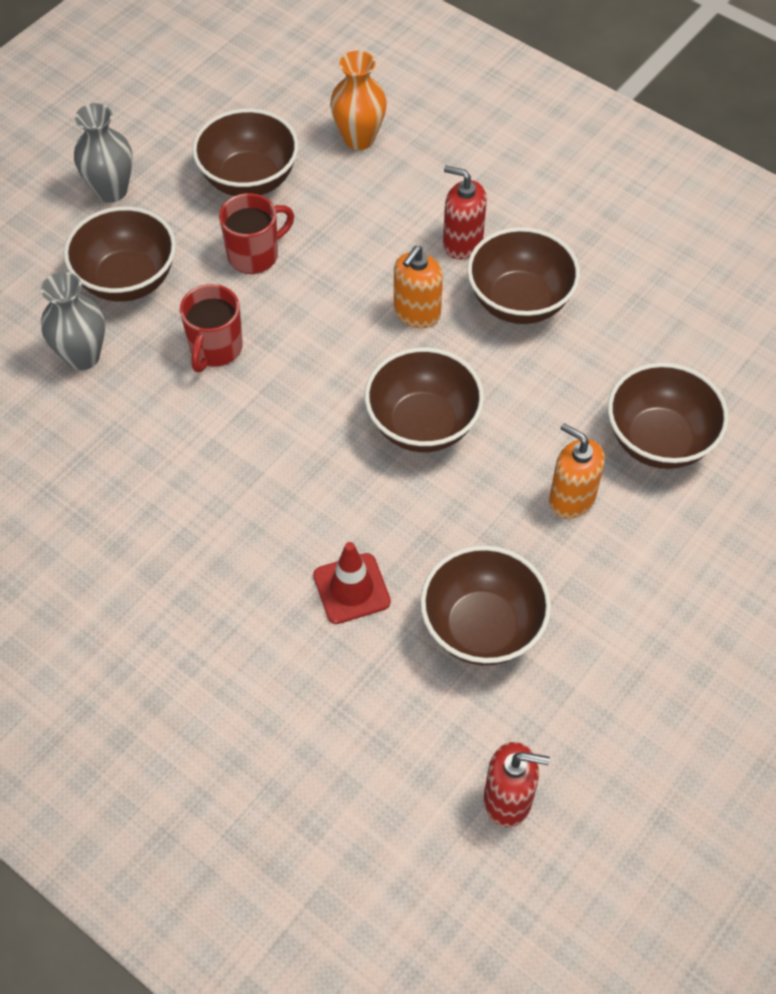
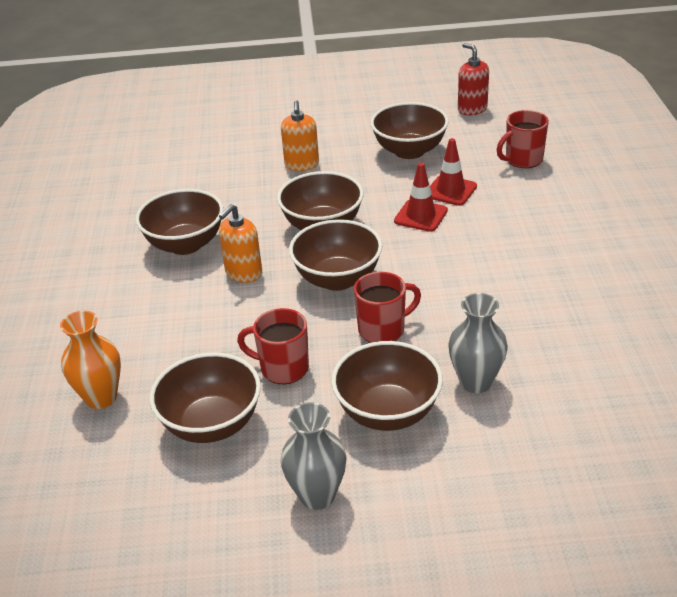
camera: 130 degrees left, 20 degrees down
(324, 724) = (523, 160): none -> red mug
(339, 519) = (420, 216): none -> red traffic cone
(416, 313) = (243, 273): orange soap dispenser -> orange soap dispenser turned 135 degrees clockwise
(462, 243) = (160, 290): red soap dispenser -> none
(659, 440) = (229, 161): brown bowl -> brown bowl (337, 279)

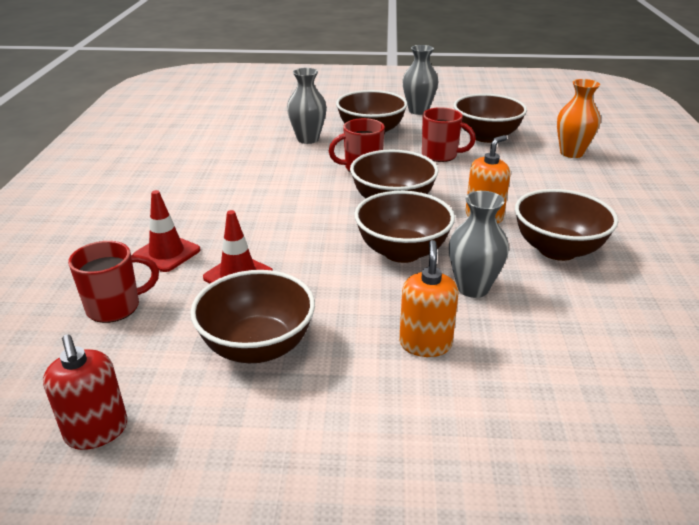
camera: 175 degrees left, 5 degrees down
(265, 203) = (473, 288): none -> grey vase
(420, 216) = (289, 250): red traffic cone -> red traffic cone (167, 253)

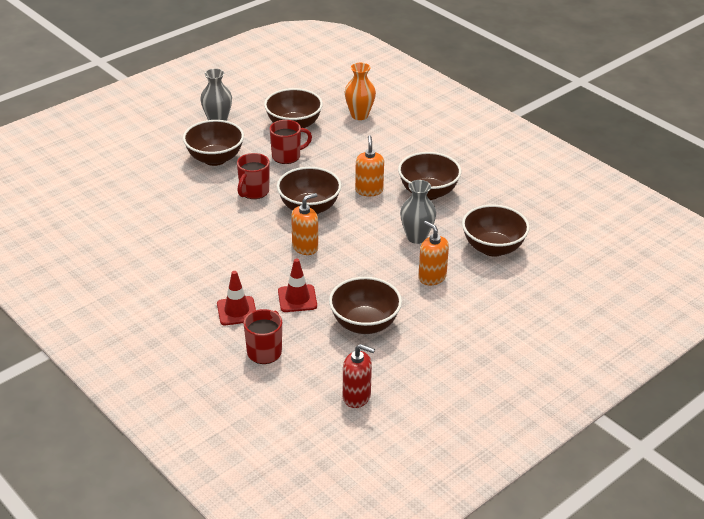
camera: 45 degrees left, 5 degrees up
(308, 139) = (181, 186): grey vase -> none
(330, 233) = (305, 247): none -> orange soap dispenser
(402, 252) = (358, 236): brown bowl -> brown bowl (493, 248)

